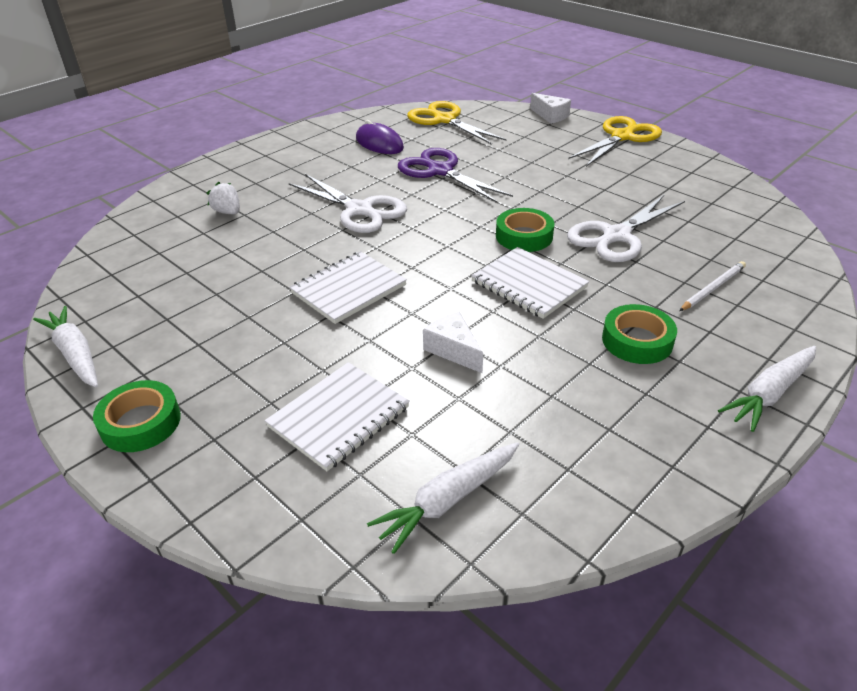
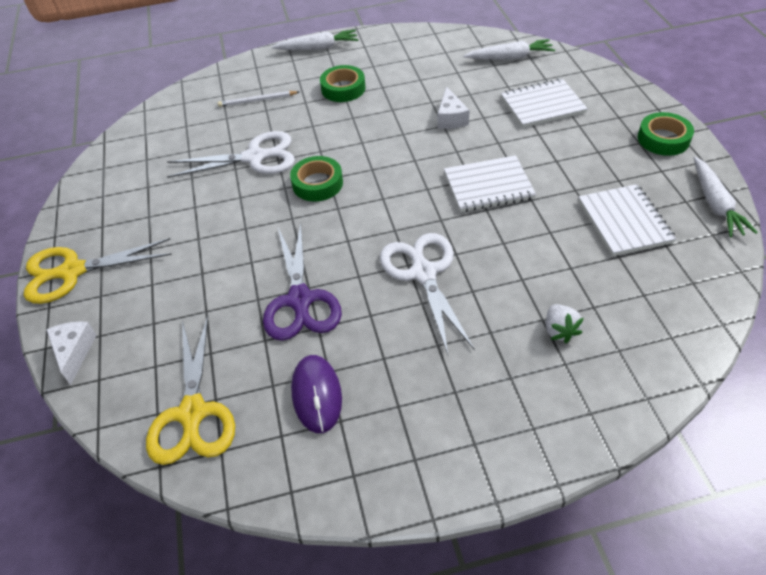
camera: 145 degrees left, 10 degrees up
(529, 284) = (361, 143): white notebook -> white notebook (624, 221)

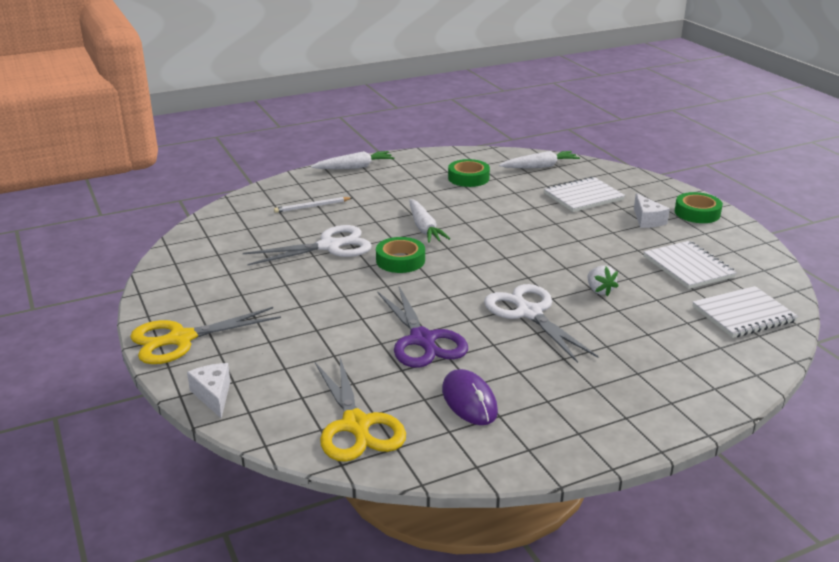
camera: 15 degrees left, 20 degrees down
(343, 88) = (393, 194): green tape -> green tape (468, 178)
(450, 118) = (505, 209): white cheese -> white cheese (647, 220)
(488, 186) = (560, 252): white notebook -> white notebook (743, 314)
(559, 331) = (665, 339): white strawberry -> white strawberry (599, 290)
(715, 204) = (758, 251): white carrot -> white carrot (424, 228)

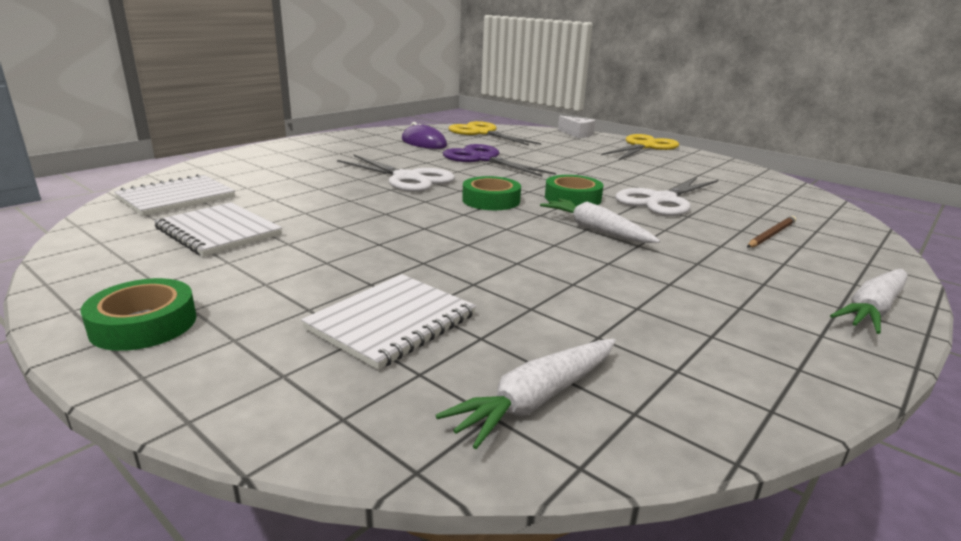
camera: 155 degrees right, 5 degrees down
(312, 206) = (771, 234): white pencil -> brown pencil
(468, 178) = (649, 325): green tape -> green tape (491, 200)
(599, 290) = (340, 199): white strawberry -> none
(647, 220) = (261, 291): white cheese -> none

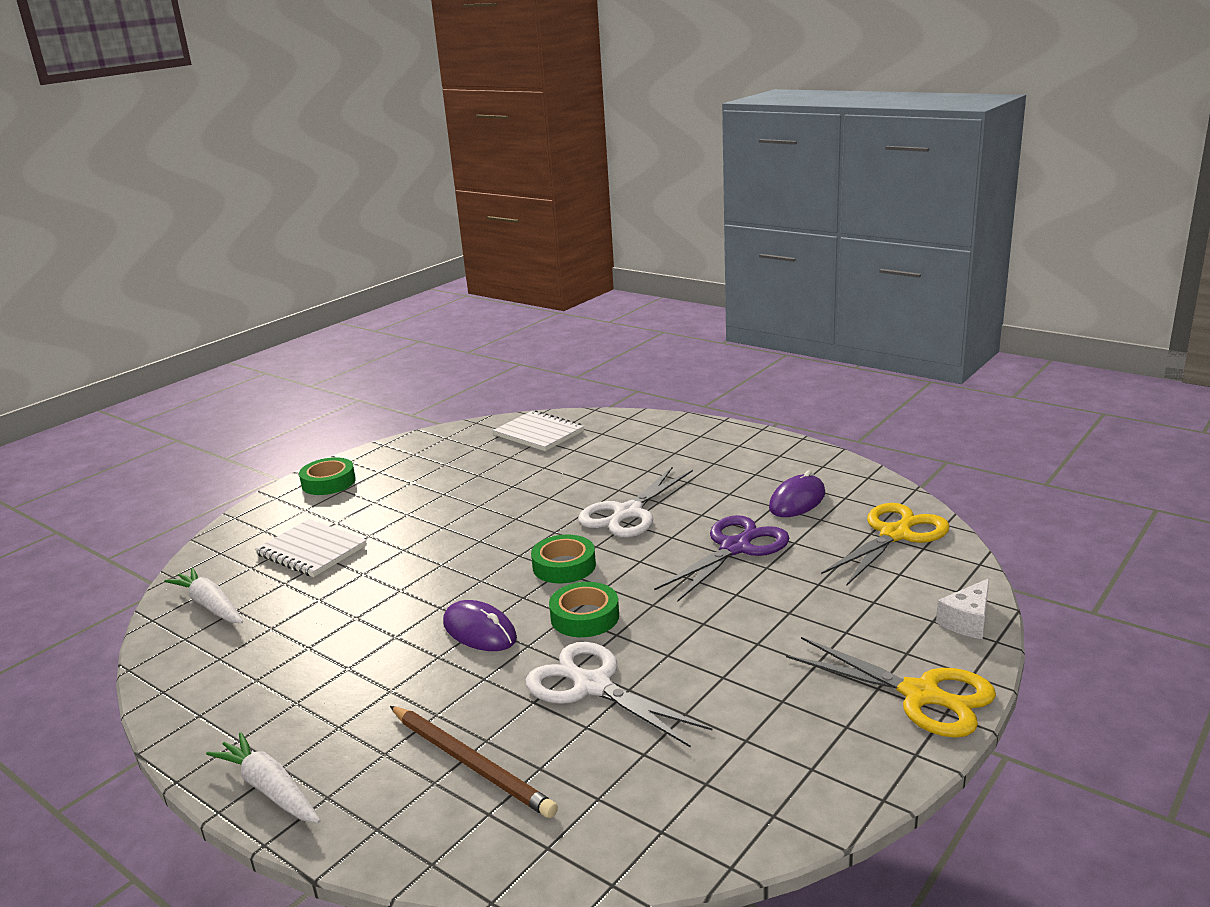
camera: 90 degrees right, 0 degrees up
(218, 232) = (465, 466): white notebook -> none
(595, 230) = (479, 631): white carrot -> purple mouse
(771, 234) = (471, 763): brown pencil -> brown pencil, size x1.62

